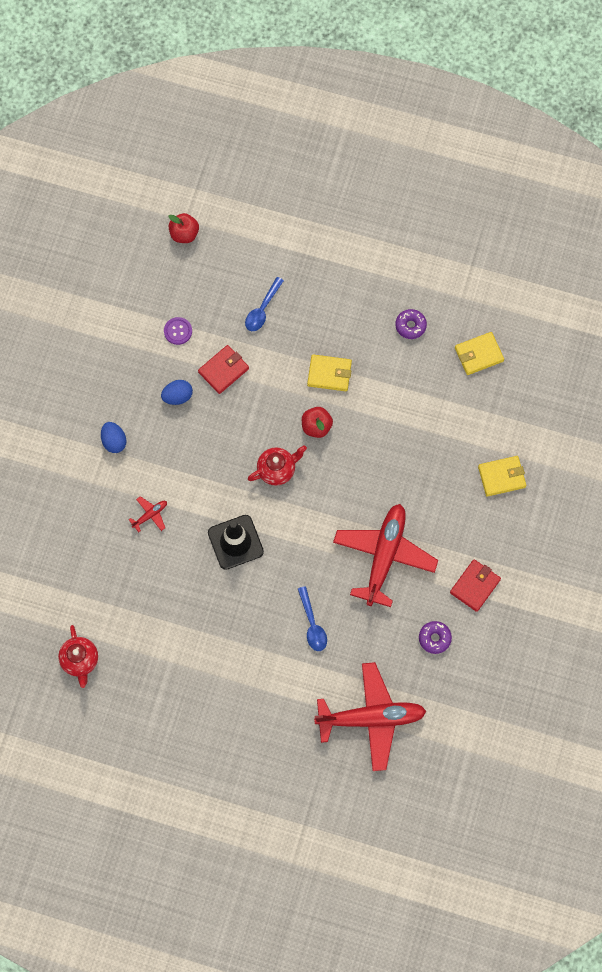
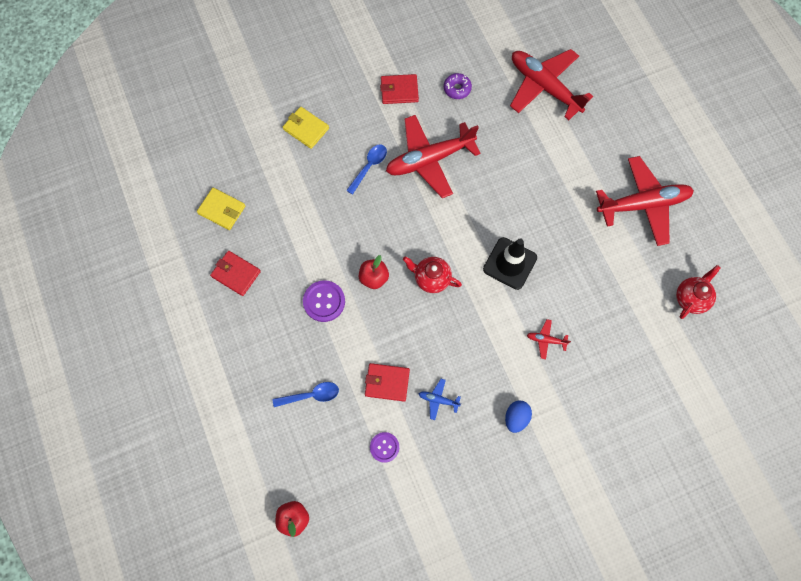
camera: 130 degrees left, 0 degrees up
(177, 396) = (438, 400): blue egg -> blue plane
(189, 699) = (643, 204): none -> red plane
(312, 624) = (518, 168): blue spoon -> blue spoon (369, 167)
(329, 374) = (324, 301): yellow wallet -> purple button
(410, 326) = (236, 274): purple donut -> red wallet

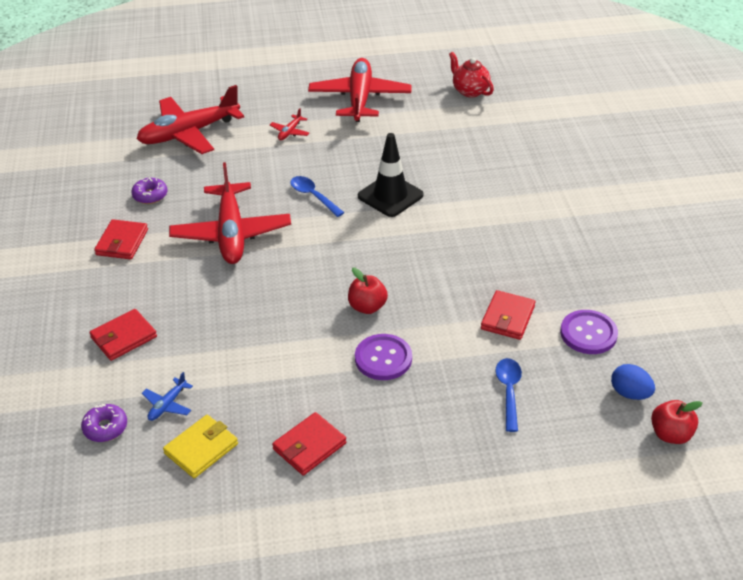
camera: 75 degrees left, 30 degrees down
(228, 149) = (105, 428): none -> purple donut
(306, 129) = (124, 337): yellow wallet -> red wallet
(369, 167) = (213, 286): blue spoon -> blue spoon (313, 196)
(384, 447) = (588, 333): purple button -> purple button, size x1.51
(431, 278) = (386, 258): red teapot -> none
(438, 400) = (538, 278): blue plane -> blue plane (167, 405)
(516, 417) = (570, 224): blue egg -> blue egg (630, 393)
(546, 340) = (487, 187): red plane -> red plane (290, 132)

